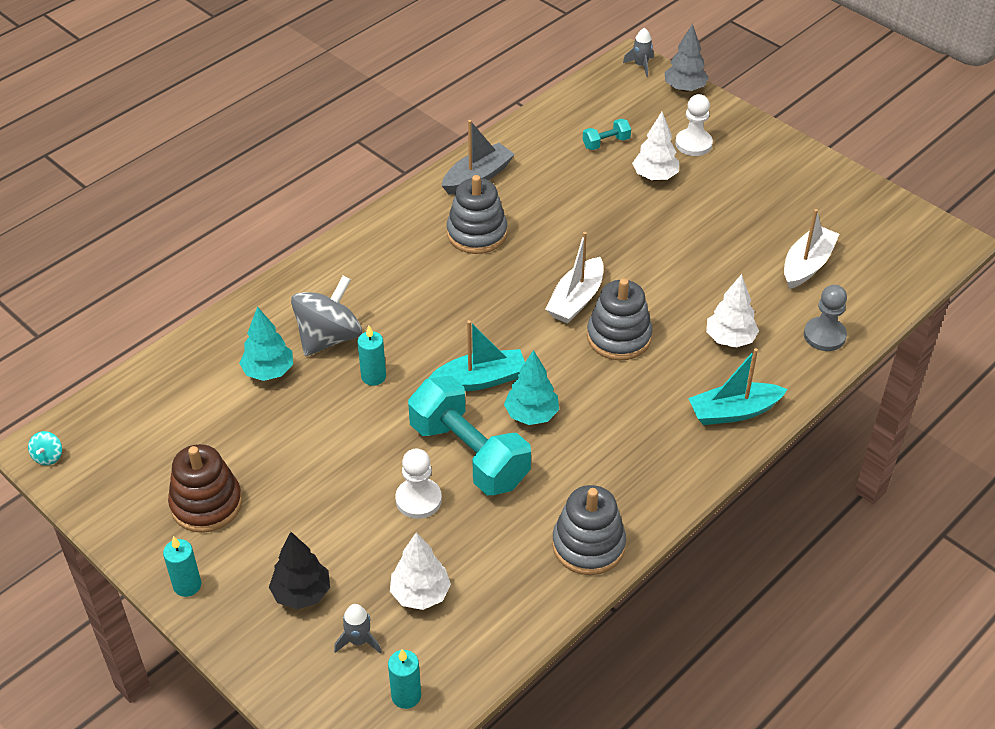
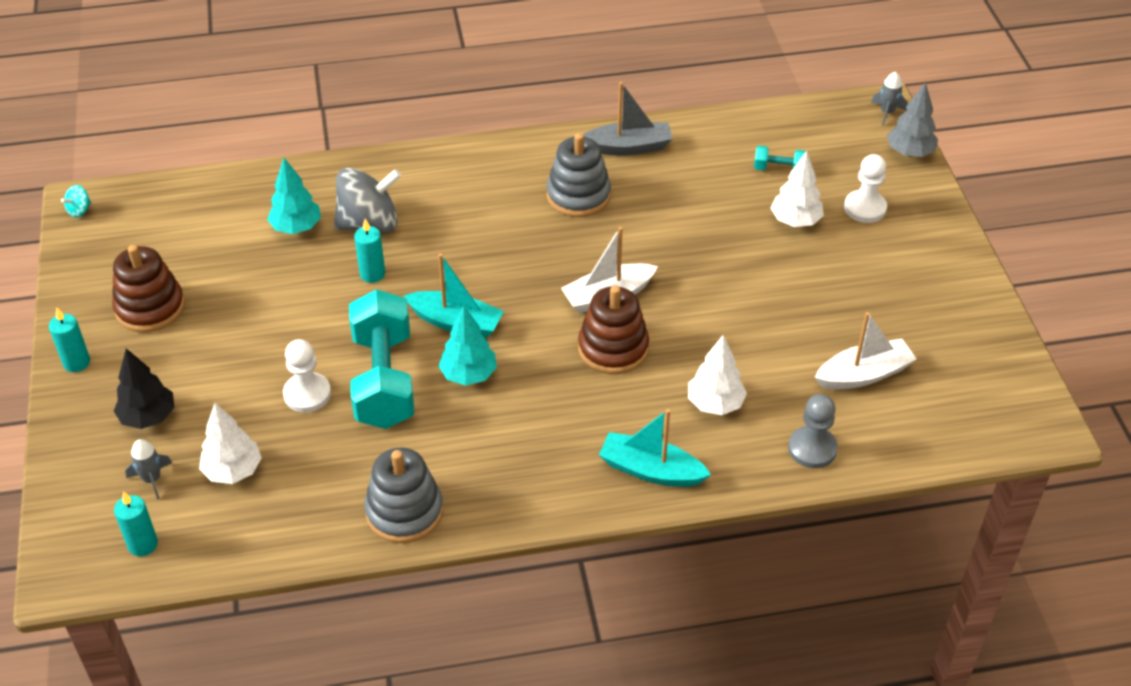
camera: 35 degrees right, 0 degrees up
(619, 337) = (613, 348): grey stacking toy -> brown stacking toy

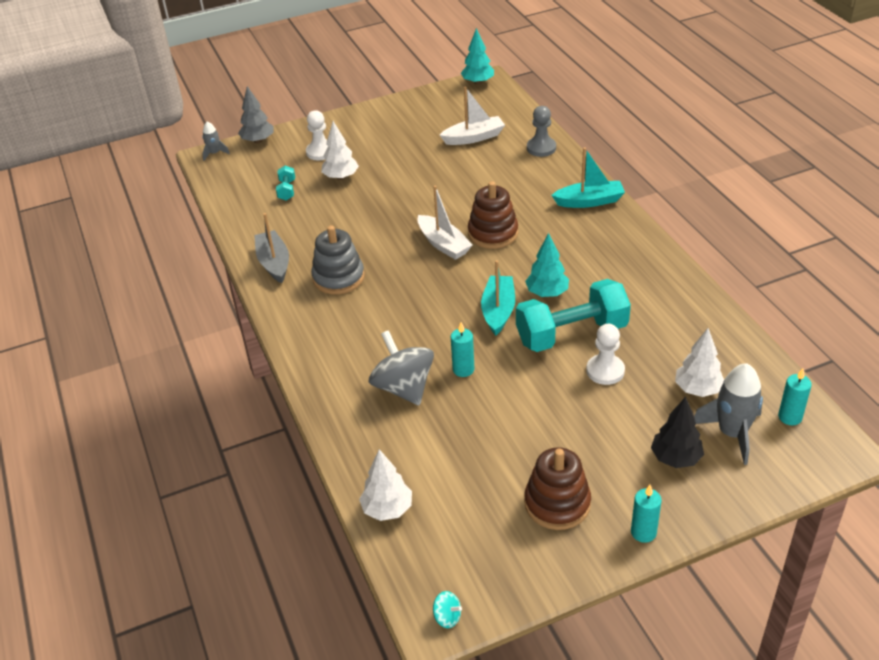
camera: 100 degrees left, 5 degrees down
(152, 479) = (732, 433): grey rocket -> grey rocket, size x1.88
(296, 227) = (422, 434): turquoise tree -> turquoise tree (478, 82)
(404, 511) = (681, 294): grey stacking toy -> none
(651, 470) = (589, 201): turquoise boat -> turquoise boat turned 105 degrees counterclockwise
(715, 404) = (523, 186): white tree -> white tree (387, 509)
(863, 374) = (473, 137): white boat -> white boat turned 105 degrees clockwise

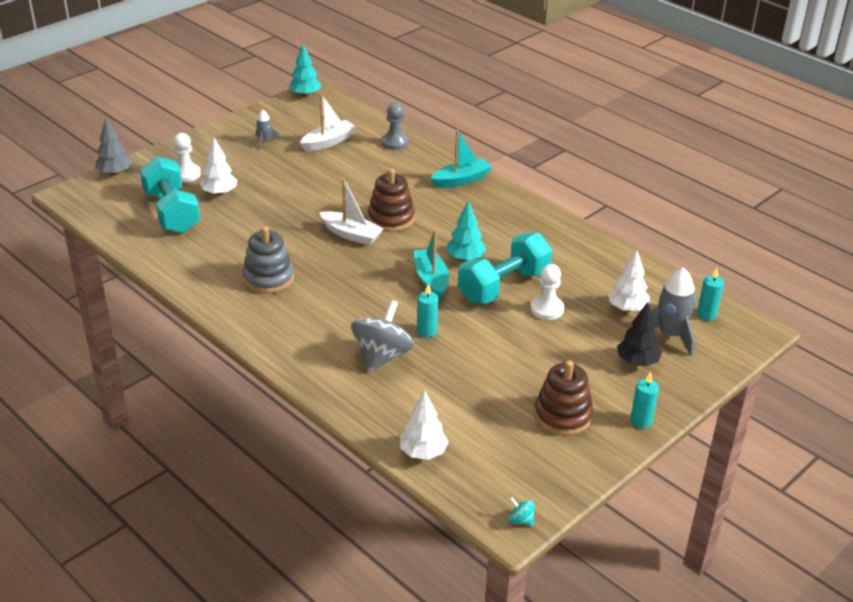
camera: 25 degrees left, 5 degrees down
(214, 153) = (75, 190): grey rocket -> grey rocket (265, 141)
(274, 263) = (197, 277): grey boat -> none
(287, 190) = (172, 212): turquoise dumbbell -> turquoise dumbbell, size x2.33
(403, 387) = (382, 356): grey spinning top -> grey spinning top turned 75 degrees clockwise
(447, 617) = (520, 520): turquoise spinning top -> turquoise spinning top turned 150 degrees counterclockwise

